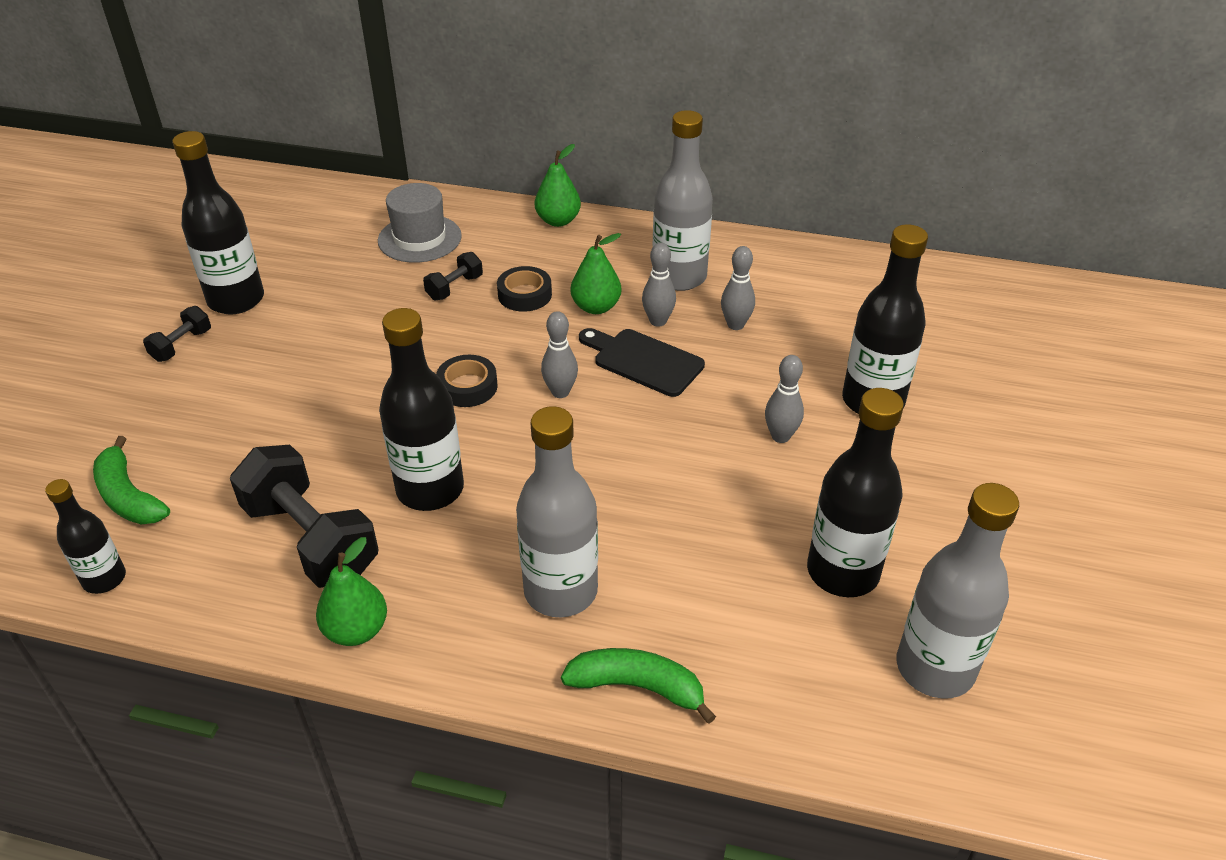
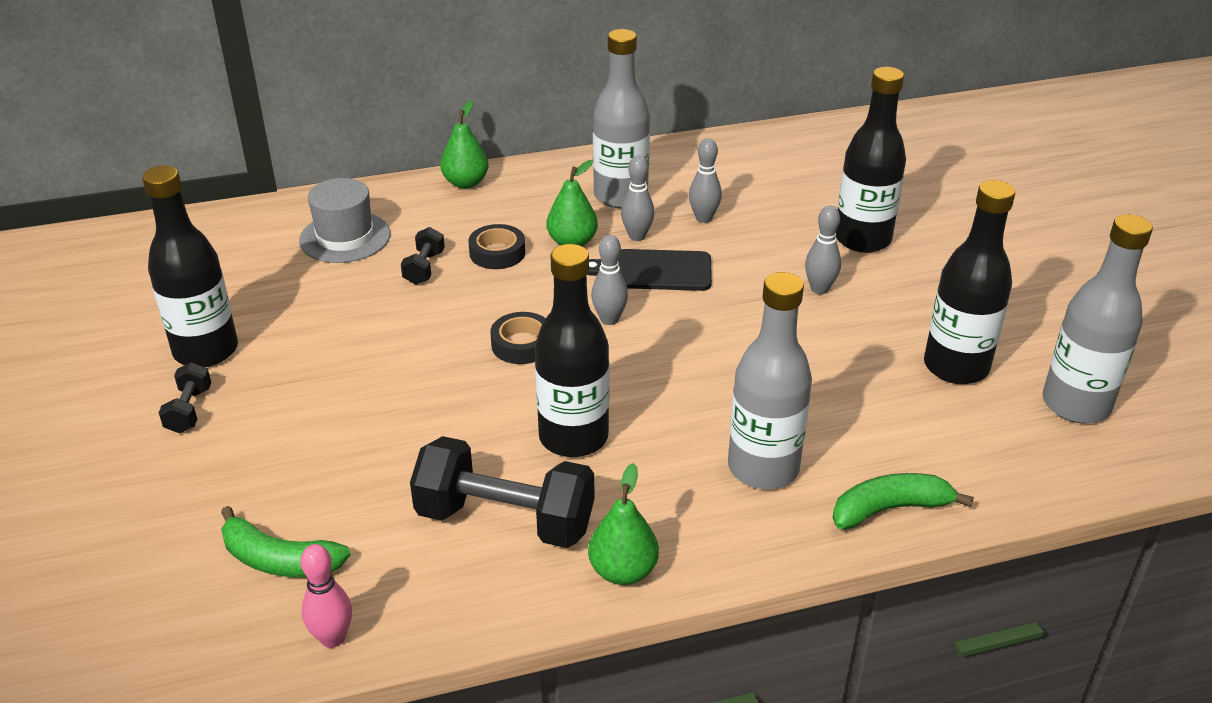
camera: 30 degrees left, 5 degrees down
(104, 579) = (332, 638): black bottle -> pink bowling pin

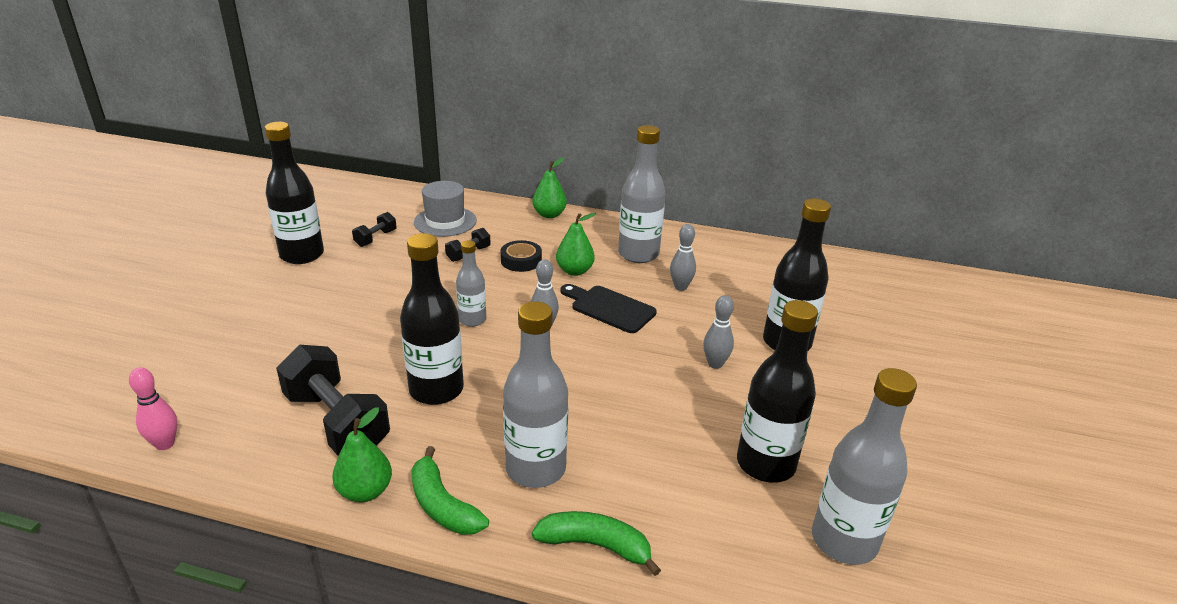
camera: 30 degrees right, 5 degrees down
(189, 410) = (255, 283): black dumbbell -> black dumbbell (376, 238)
(279, 560) = (196, 385): green banana -> green banana (442, 505)
(522, 344) = (472, 320): black tape -> grey bottle
(637, 236) = (621, 282): grey bowling pin -> none

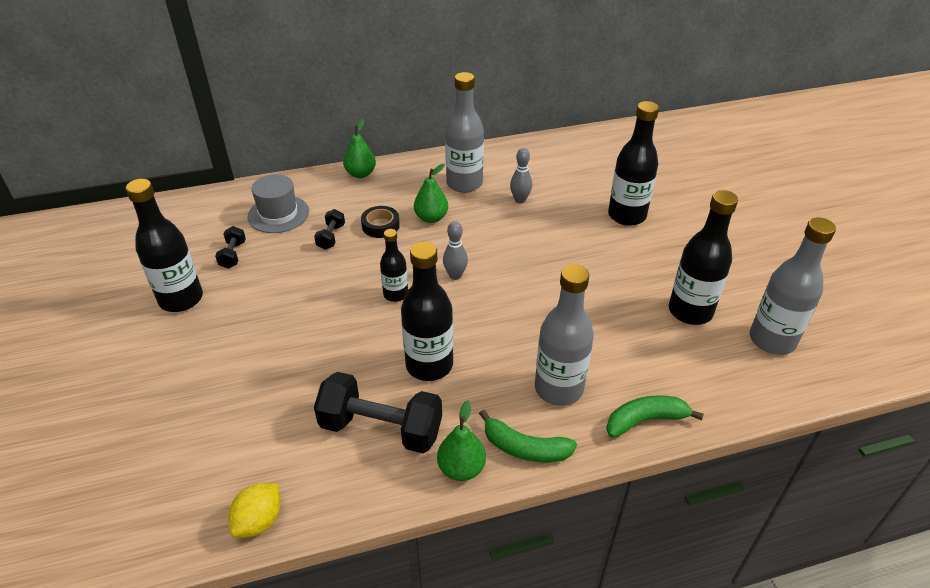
camera: 30 degrees left, 10 degrees up
(165, 444) = (259, 521): pink bowling pin -> yellow lemon
(472, 320) = (395, 294): grey bottle -> black bottle
(609, 308) = (487, 239): black cutting board -> none
(715, 364) = (597, 253): grey bowling pin -> none

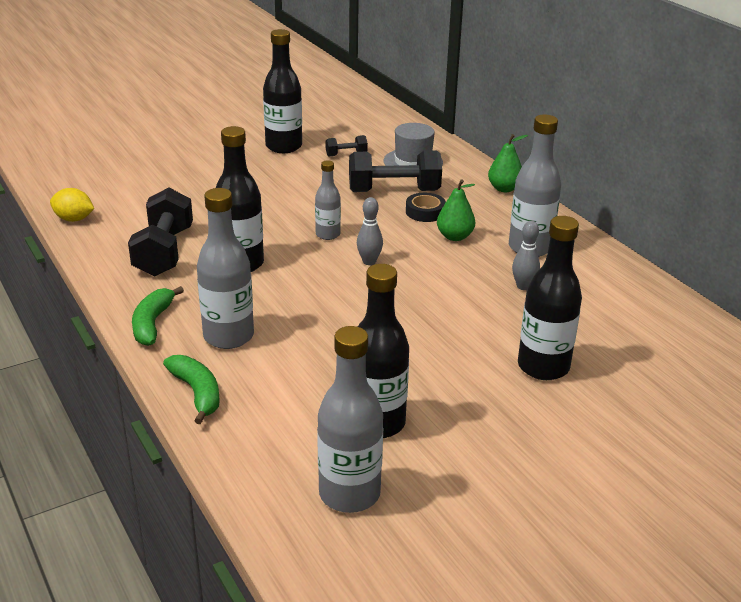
camera: 75 degrees right, 10 degrees down
(331, 237) = (394, 191): black dumbbell -> black dumbbell, size x2.10
(395, 294) = (328, 234): black bottle -> grey bottle
(461, 468) = (127, 294): green pear -> none

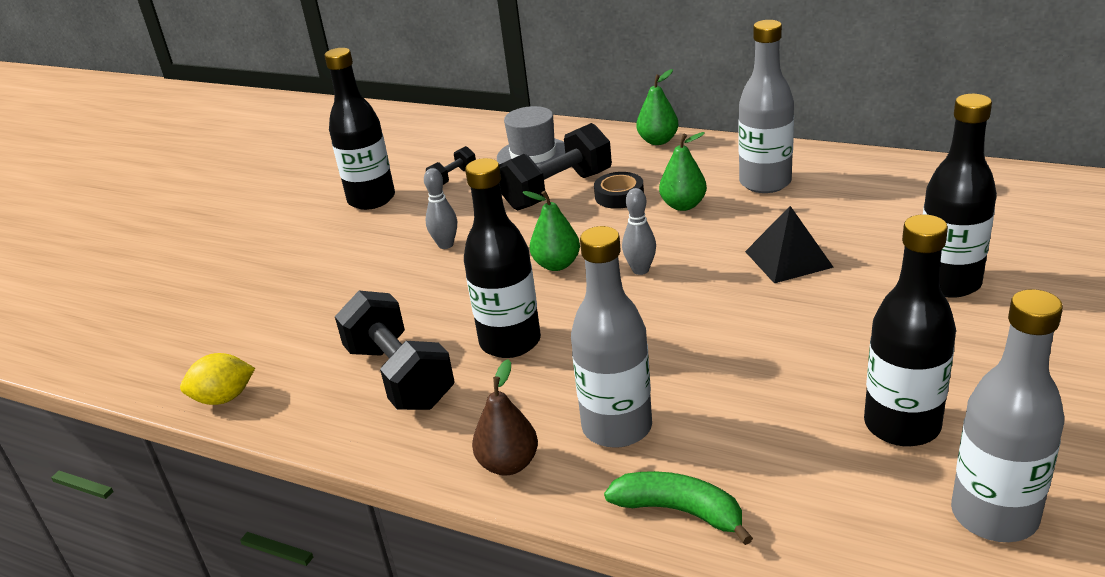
camera: 30 degrees left, 0 degrees up
(152, 323) = (508, 464): green banana -> brown pear
(328, 234) = (557, 264): grey bottle -> green pear
(466, 301) = (788, 259): none -> black pyramid
(523, 286) = (815, 220): grey bowling pin -> grey bowling pin (445, 245)

